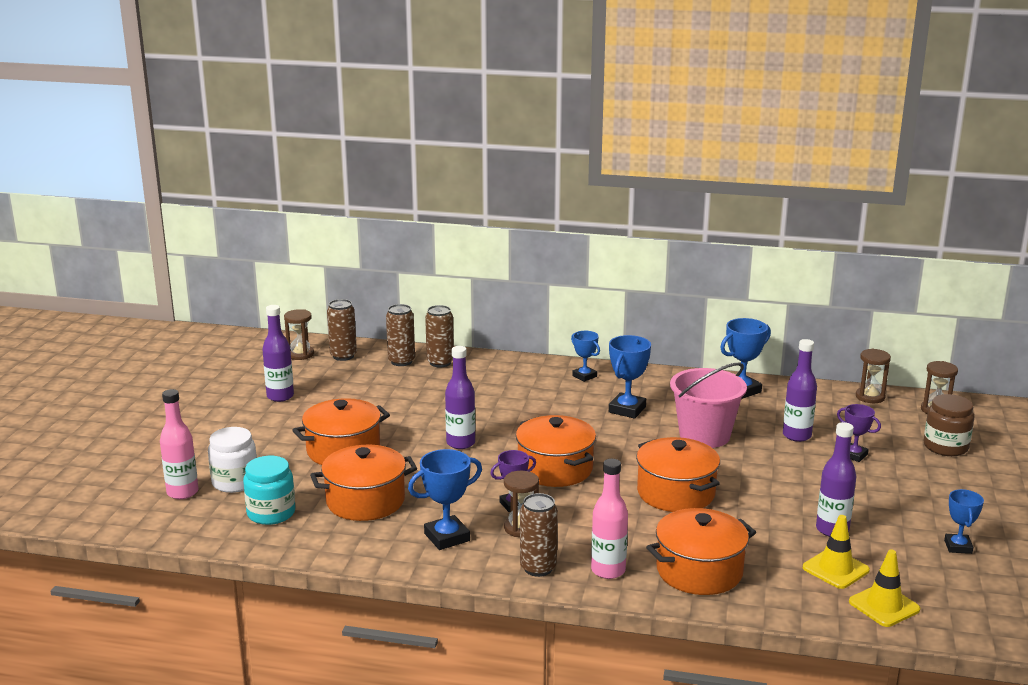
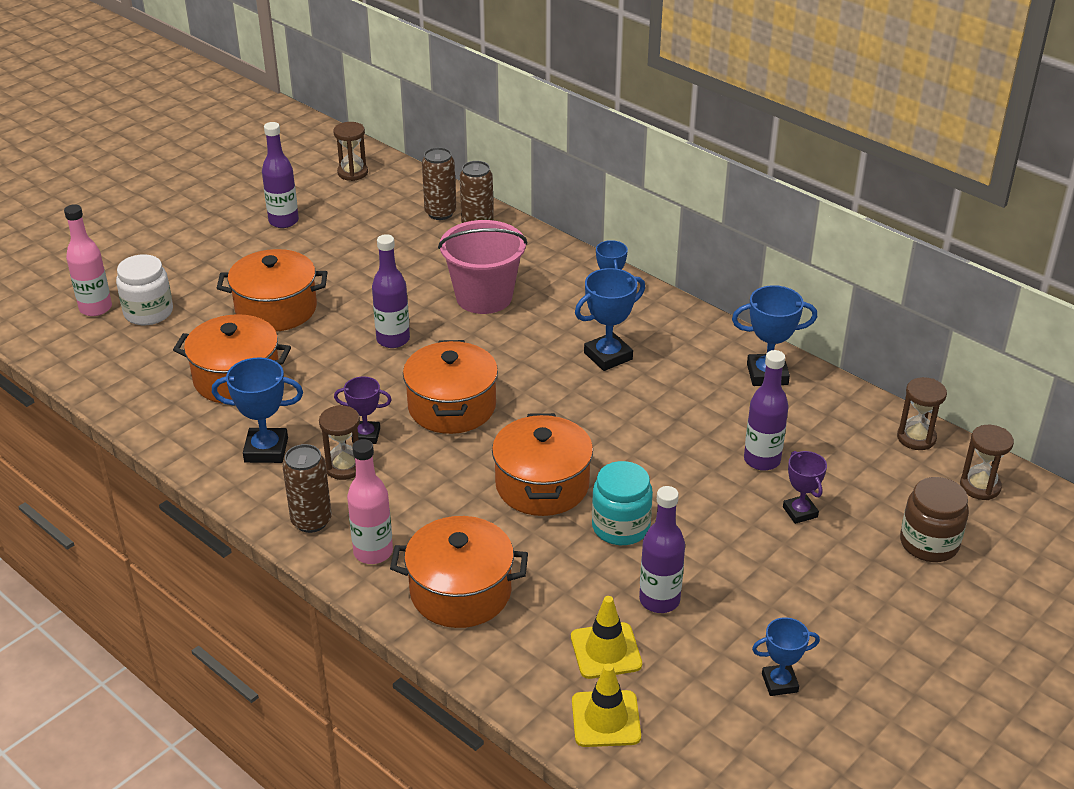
camera: 30 degrees right, 15 degrees up
(271, 513) = (144, 361): turquoise jar -> turquoise jar (620, 527)
(343, 356) = (391, 188): brown can -> none
(704, 435) = (655, 421): pink bucket -> pink bucket (484, 297)
(958, 547) = (779, 683): blue trophy -> blue trophy turned 45 degrees clockwise

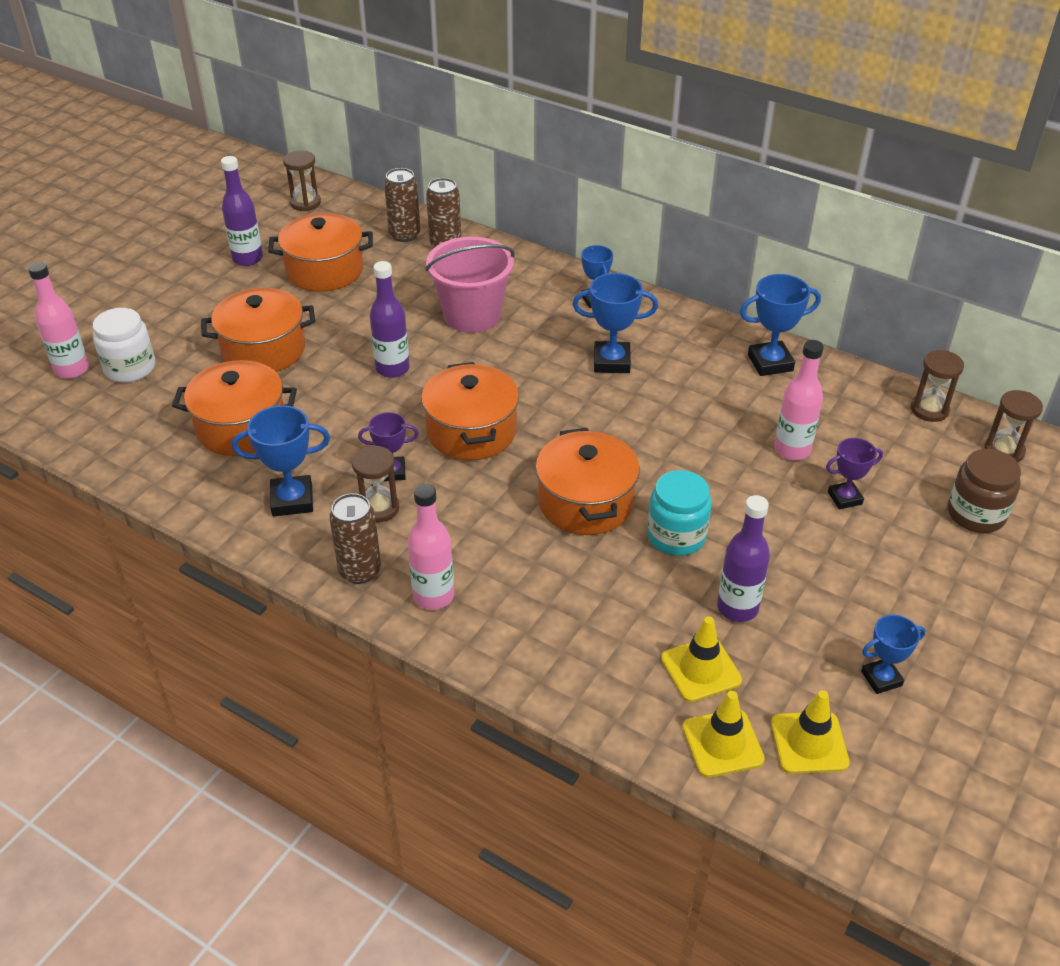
camera: 10 degrees left, 5 degrees up
(460, 592) = (535, 626): orange pot -> orange pot (324, 270)
(608, 356) = (611, 362): blue trophy -> blue trophy turned 45 degrees clockwise
(689, 730) = (809, 743): none -> yellow traffic cone
(762, 460) = (792, 450): purple bottle -> pink bottle
(800, 512) = (845, 498): purple trophy -> purple trophy turned 75 degrees counterclockwise

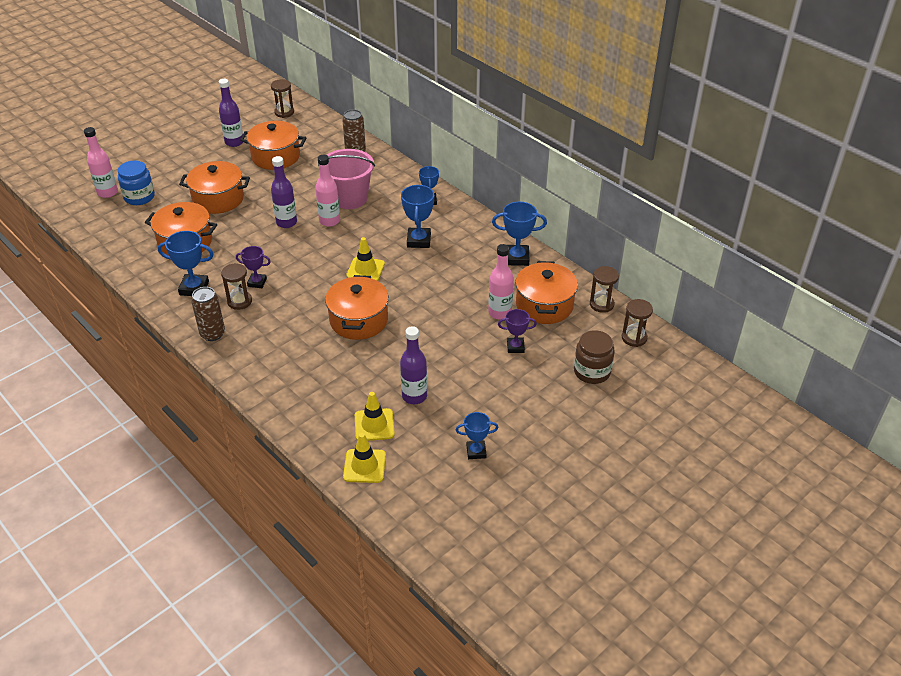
camera: 15 degrees right, 0 degrees up
(130, 368) = (139, 197): white jar -> blue jar
(404, 235) = (334, 142): brown can -> none
(433, 596) = (246, 355): pink bottle -> pink bottle (329, 221)
(471, 431) = (314, 267): orange pot -> orange pot (544, 305)
(611, 362) = (419, 240): blue trophy -> blue trophy turned 75 degrees clockwise
(676, 536) = (401, 349): turquoise jar -> none
(809, 743) = (413, 476): yellow traffic cone -> yellow traffic cone (365, 270)

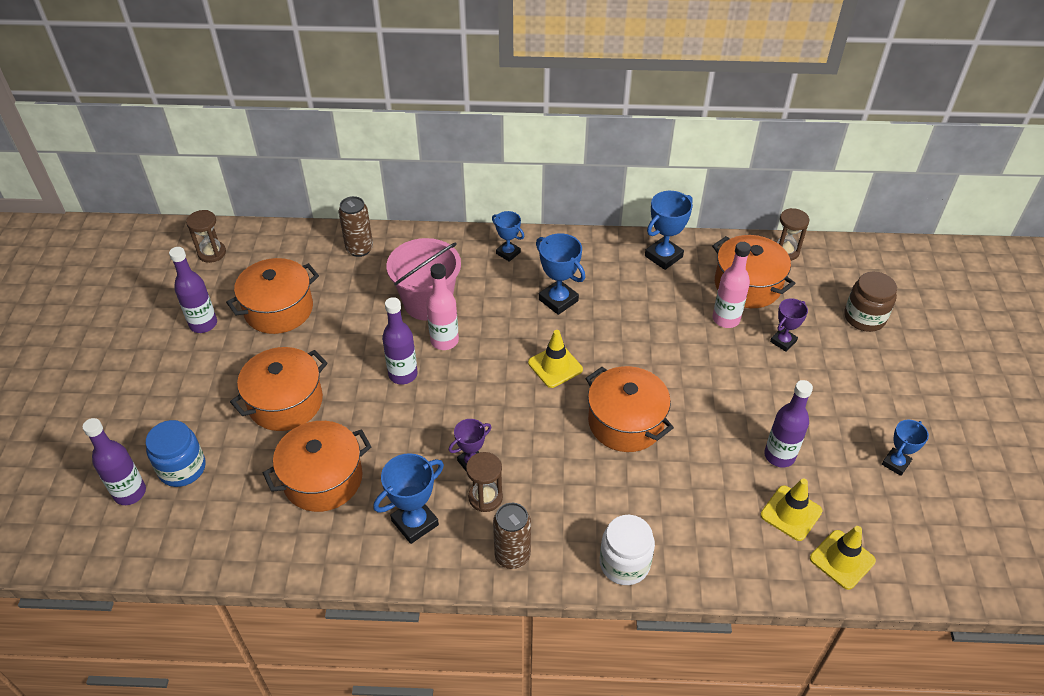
camera: 45 degrees left, 5 degrees up
(107, 192) = (130, 493): pink bottle -> purple bottle
(255, 378) = (624, 563): none -> white jar
(634, 338) = (848, 263): brown hourglass -> none

